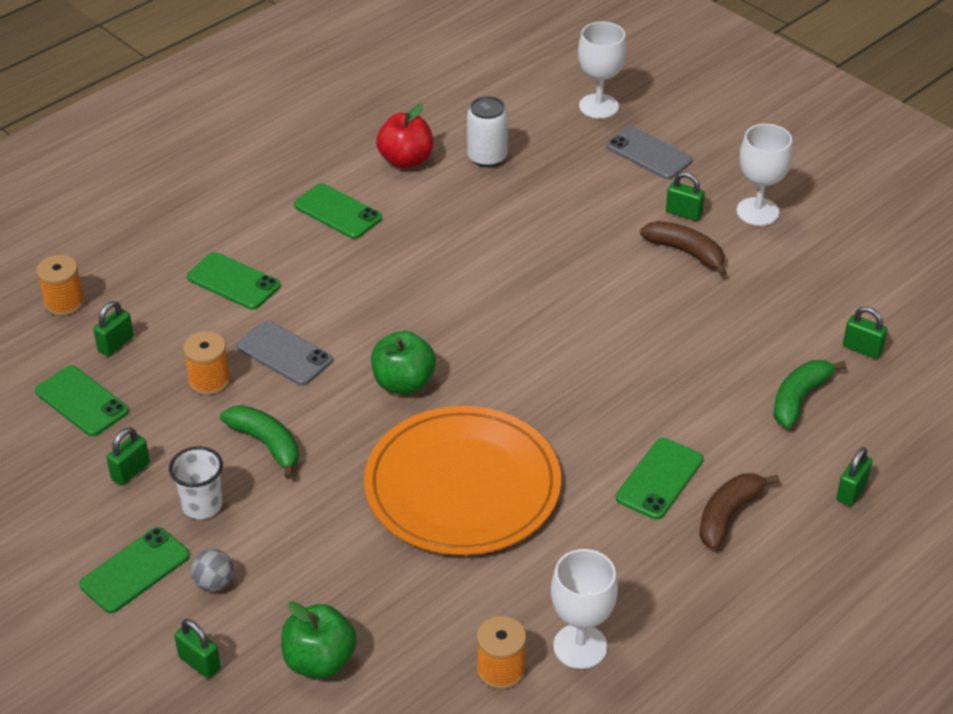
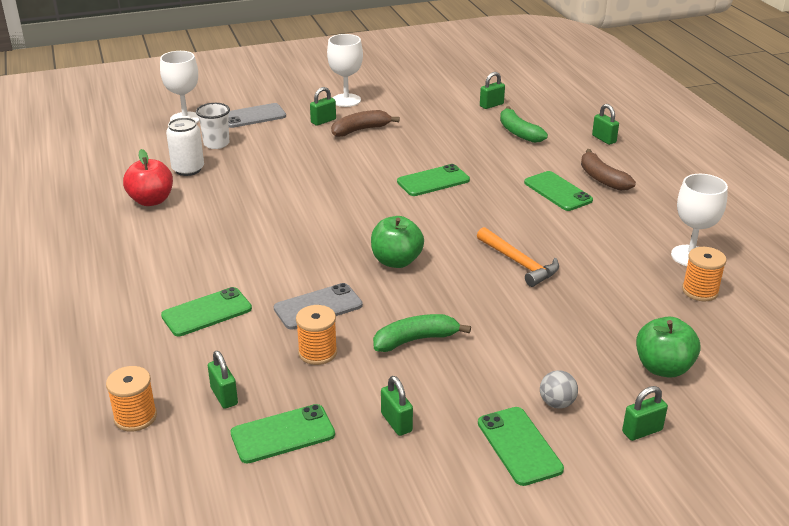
camera: 65 degrees left, 10 degrees down
(202, 505) = (464, 390): white cup -> white cup (216, 144)
(337, 212) = (176, 243): green phone -> green phone (433, 181)
(462, 486) = (519, 263): orange plate -> orange hammer

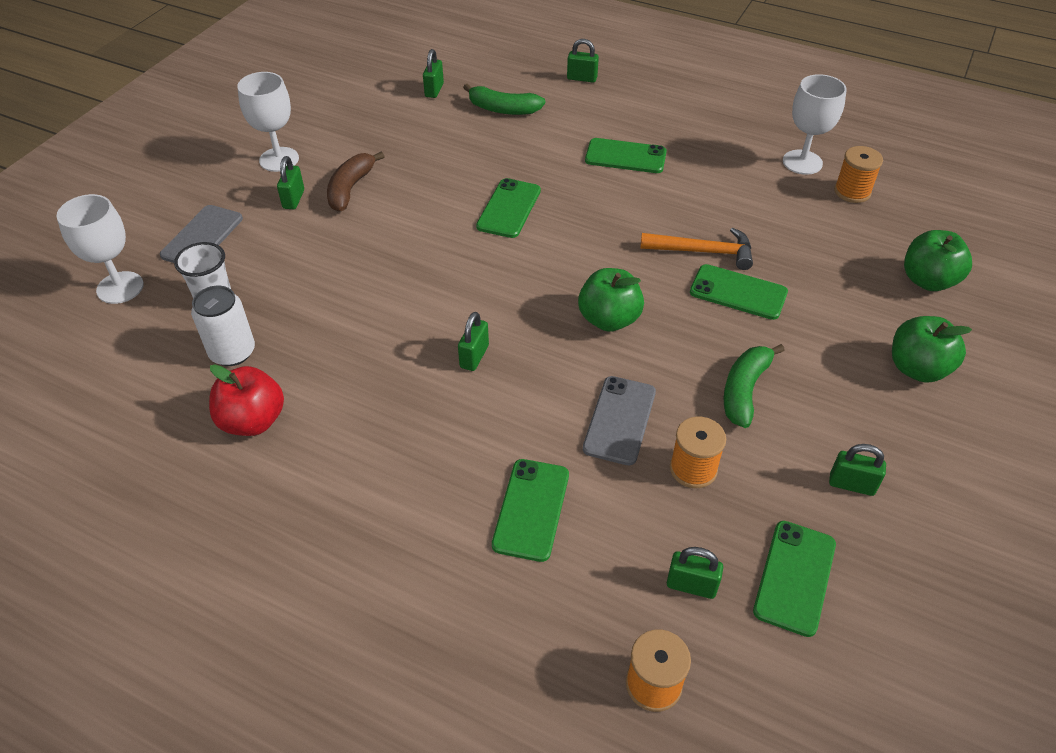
camera: 45 degrees left, 15 degrees up
(519, 446) = (952, 429): green phone -> green phone (738, 292)
(557, 403) = (917, 368): grey ball -> green apple
(602, 178) = (638, 122): brown banana -> none
(642, 431) = (994, 348): green padlock -> green padlock (474, 356)

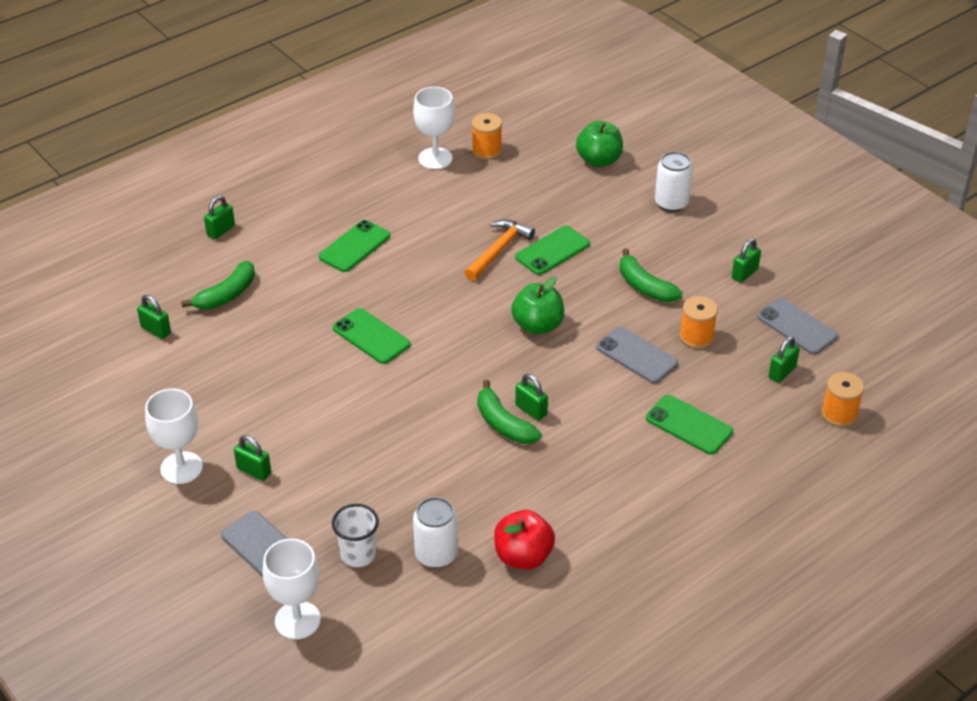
camera: 65 degrees left, 5 degrees down
(350, 188) = (267, 428): brown banana -> none
(441, 341) = (503, 424): none -> green banana
(795, 577) = (797, 327): green phone -> grey phone
(917, 368) = (671, 203): green apple -> white can

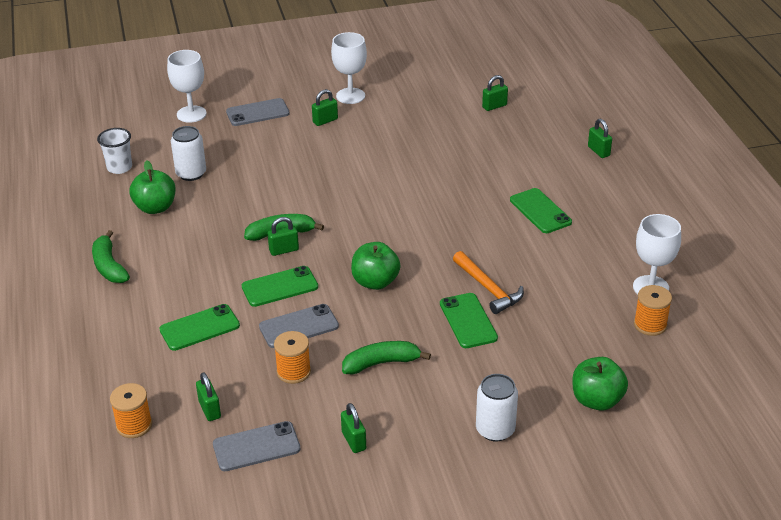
camera: 115 degrees right, 5 degrees down
(226, 295) = (515, 140): green banana -> green banana (109, 266)
(358, 554) = (219, 145): white cup -> white cup (119, 167)
(371, 336) = (422, 195): green phone -> green phone (280, 287)
(523, 556) = (155, 208): red apple -> green apple

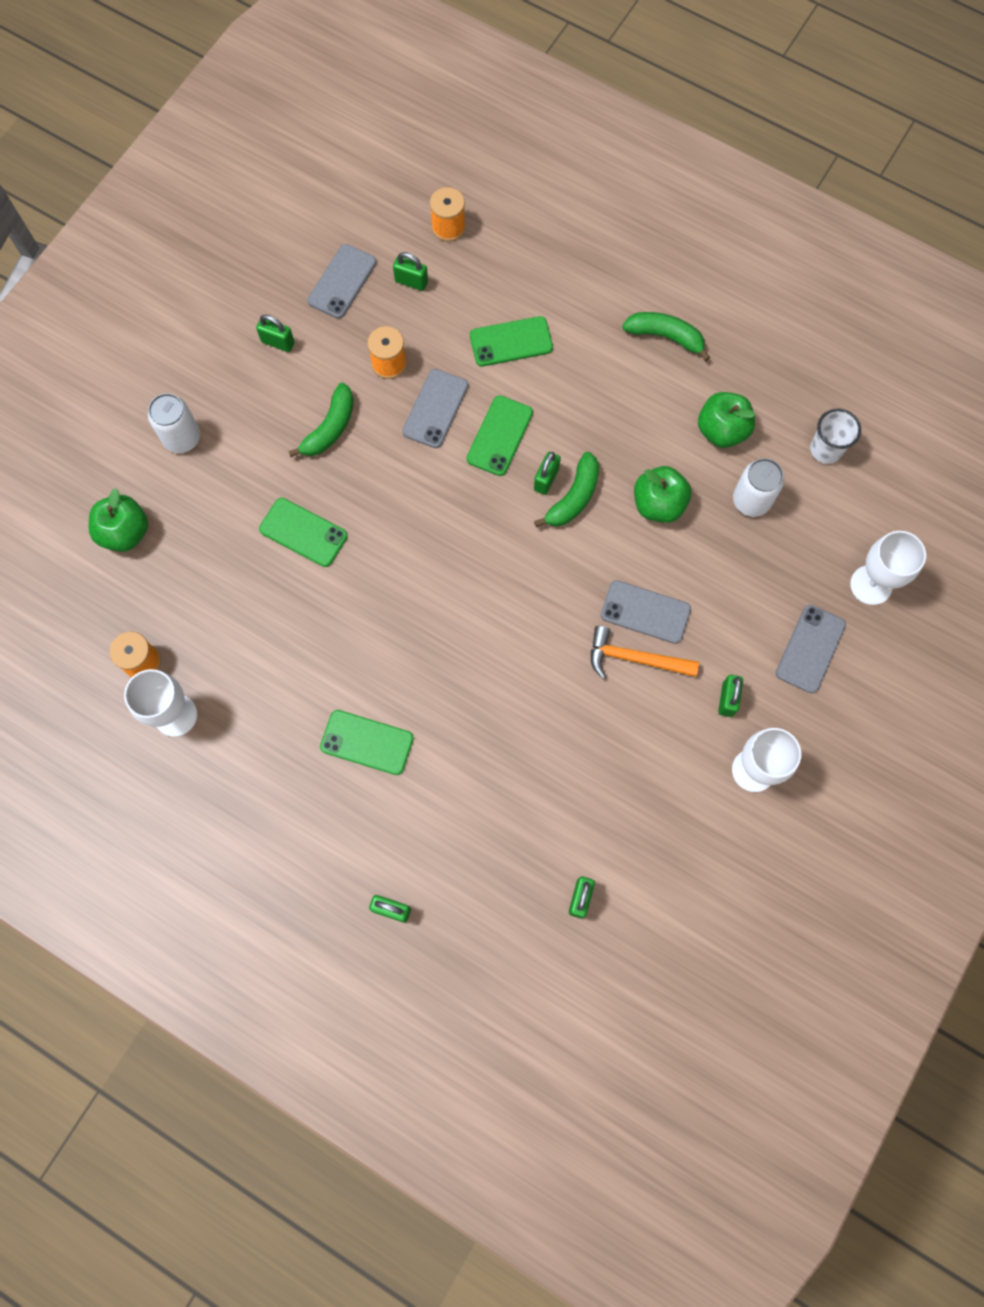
camera: 135 degrees right, 35 degrees up
(199, 328) = (511, 342): green phone -> green phone turned 60 degrees clockwise
(316, 169) = (645, 612): none -> grey phone
(375, 282) = (426, 510): green apple -> green apple (658, 504)
(488, 288) = (321, 587): orange hammer -> orange hammer (635, 659)

